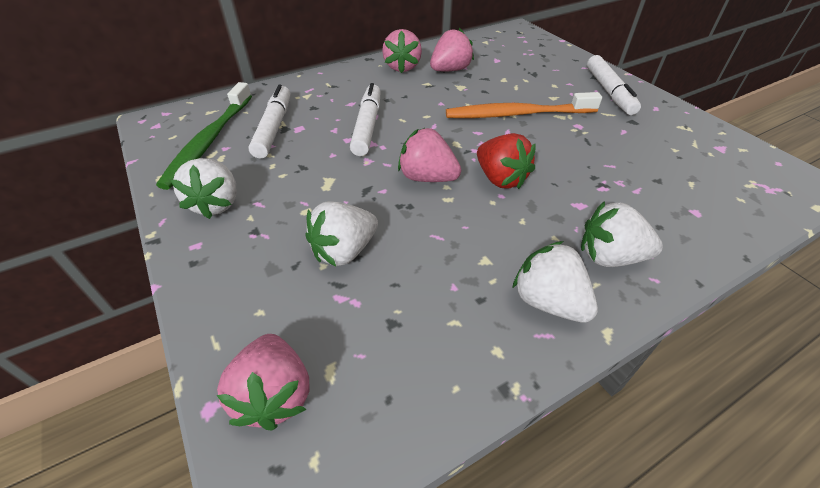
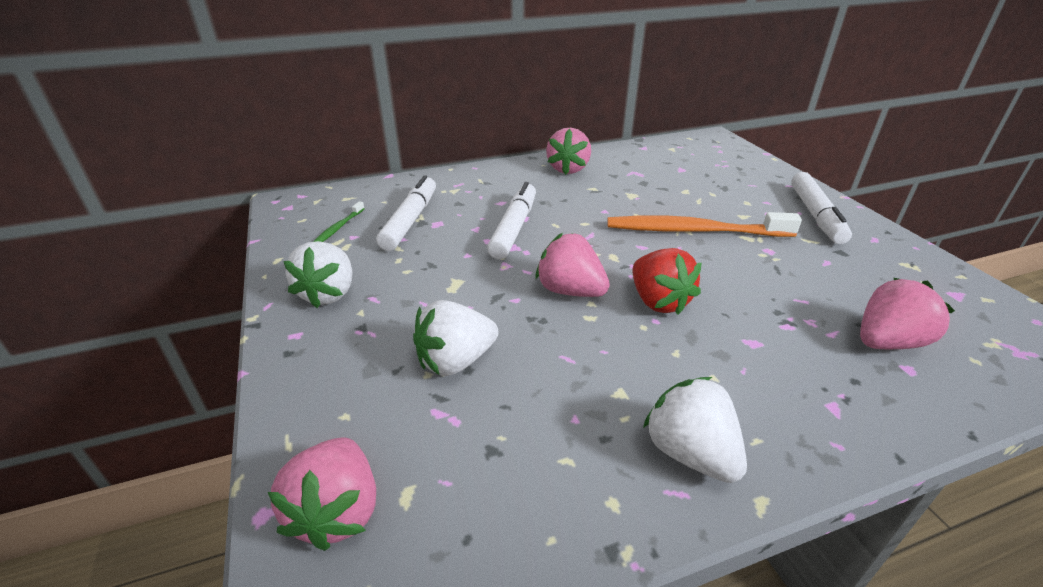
camera: 10 degrees right, 10 degrees down
(209, 141) = (338, 228): green toothbrush -> green toothbrush, size x0.44
(450, 70) = (623, 176): pink strawberry -> pink strawberry (887, 342)
(610, 257) = (781, 409): white strawberry -> none

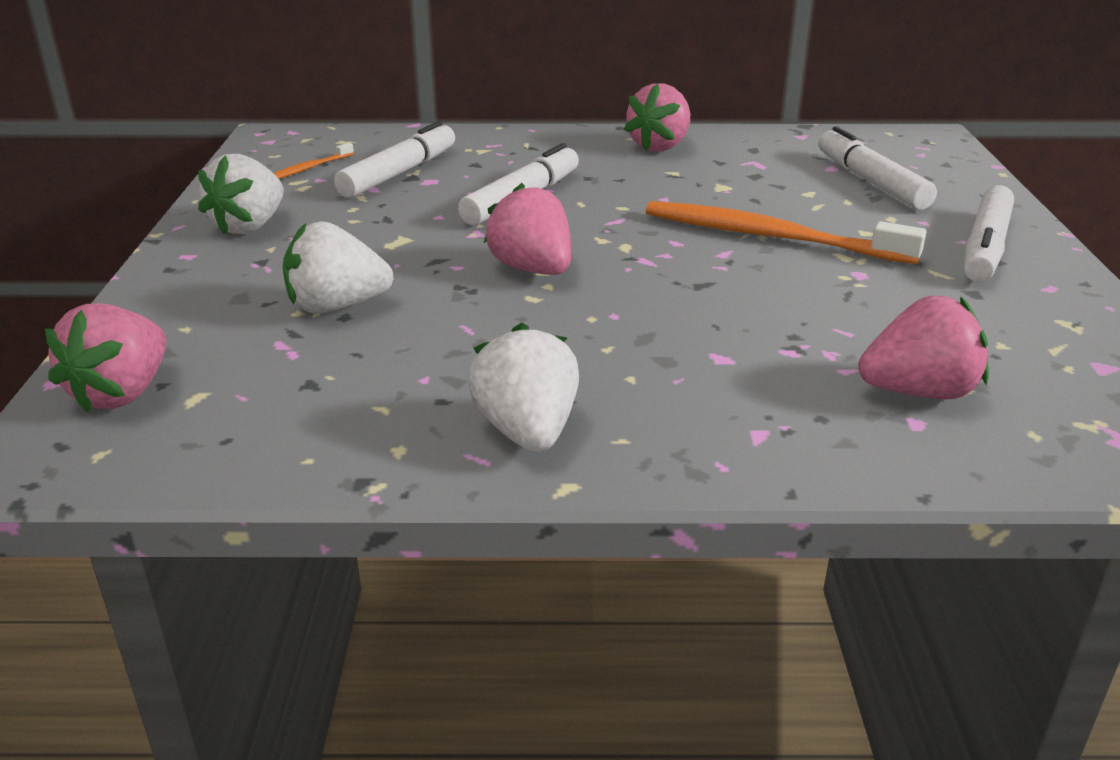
camera: 20 degrees right, 5 degrees down
(338, 228) = (308, 168): green toothbrush -> orange toothbrush
(658, 301) = (637, 298): red strawberry -> none
(712, 176) = (871, 182): none -> white marker

